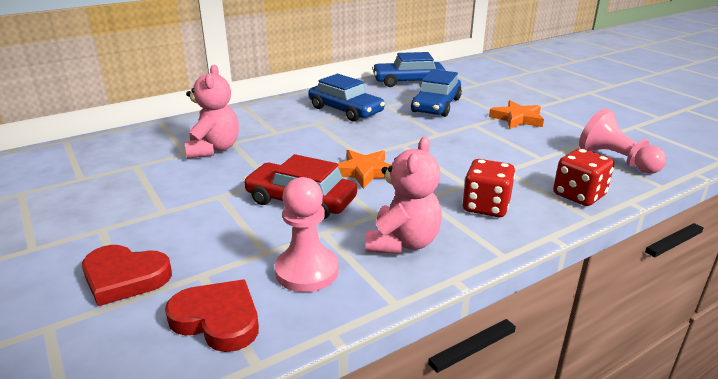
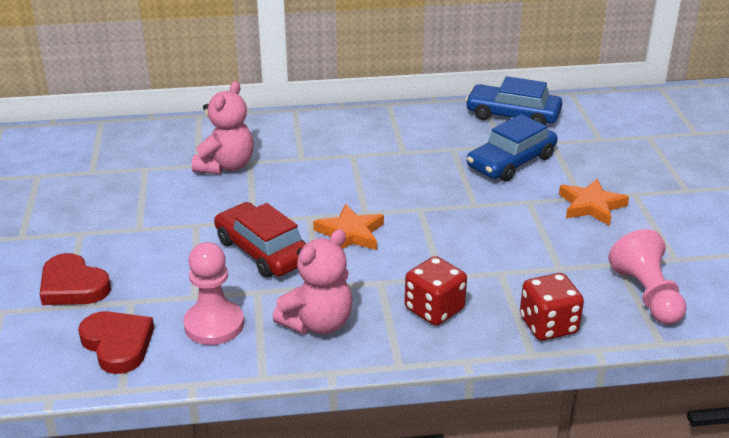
camera: 25 degrees right, 5 degrees up
(345, 110) = (399, 144): blue car -> none

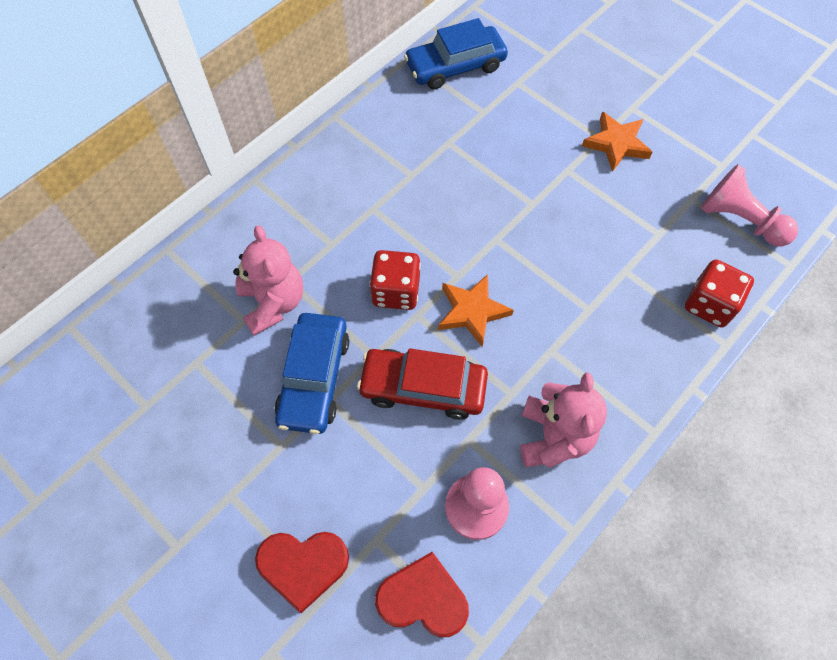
camera: 40 degrees left, 30 degrees up
(434, 309) = (620, 350): red dice -> red dice (396, 291)
(511, 162) = (510, 129): blue car -> blue car (314, 378)

